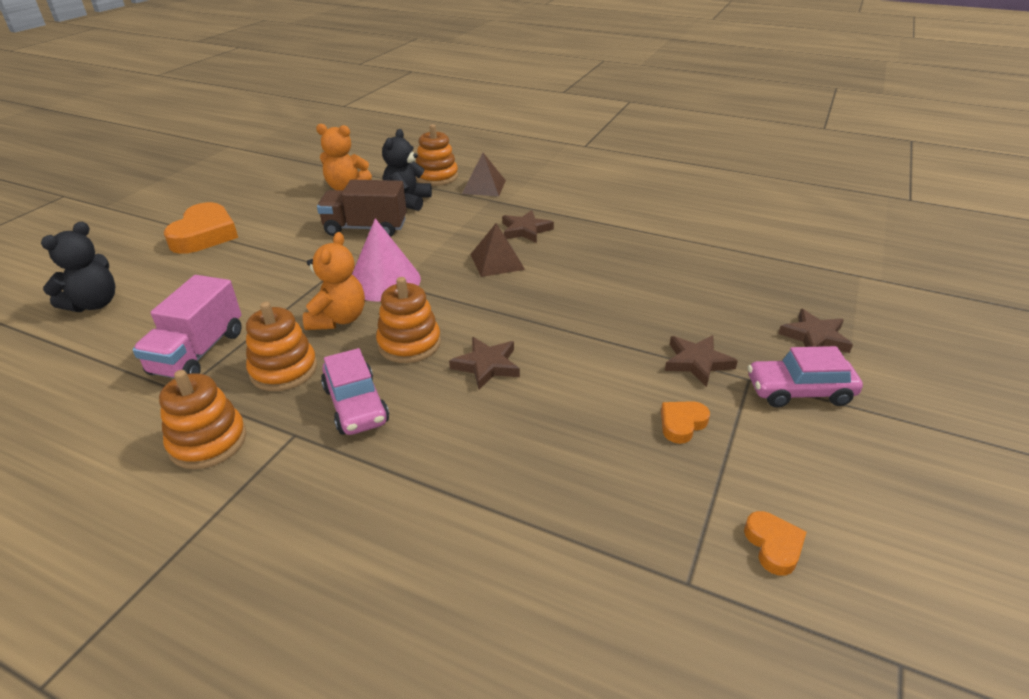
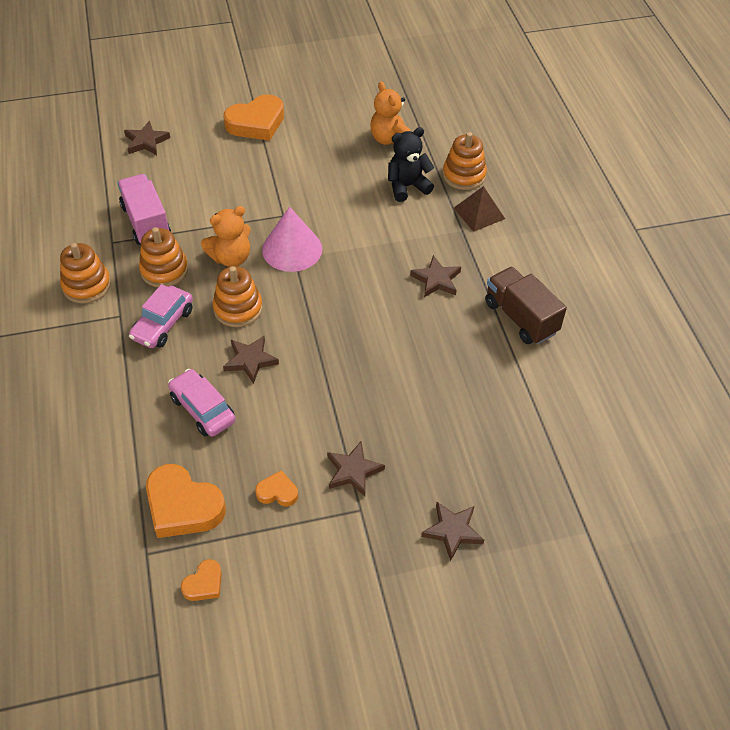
camera: 50 degrees right, 15 degrees up
(94, 304) = (146, 141): black teddy bear -> brown star
(198, 353) = (146, 222): pink truck -> pink truck turned 90 degrees clockwise
(366, 228) = (346, 192): brown truck -> brown truck (520, 317)
(497, 261) = (374, 291): brown pyramid -> none
(639, 511) = (183, 506): none -> orange heart
(799, 391) = (370, 545): pink car -> pink car (202, 409)

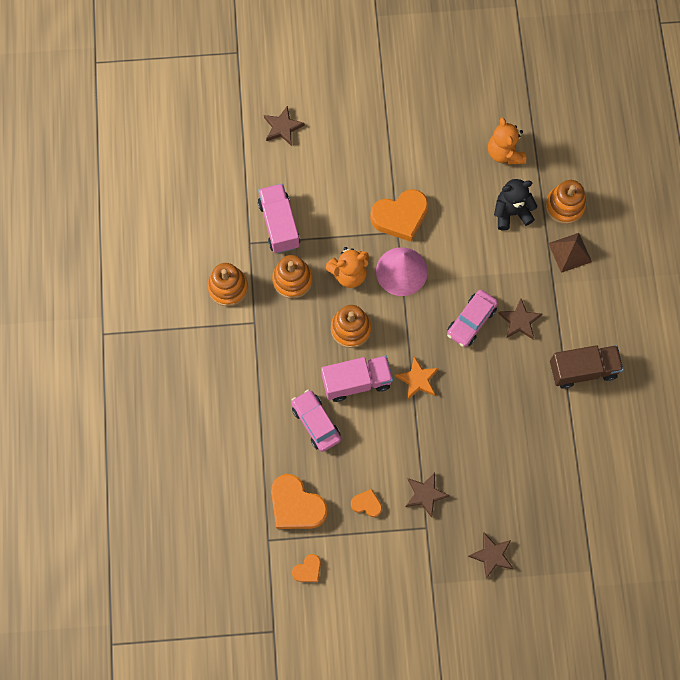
camera: 10 degrees right, 20 degrees up
(163, 324) = (289, 336): pink car -> pink car (471, 321)
(250, 360) = (356, 382): brown star -> pink truck
(256, 123) = (384, 116): orange heart -> orange heart (400, 217)
(325, 349) = (417, 380): none -> orange star
(520, 317) = (583, 370): brown truck -> brown truck turned 105 degrees clockwise

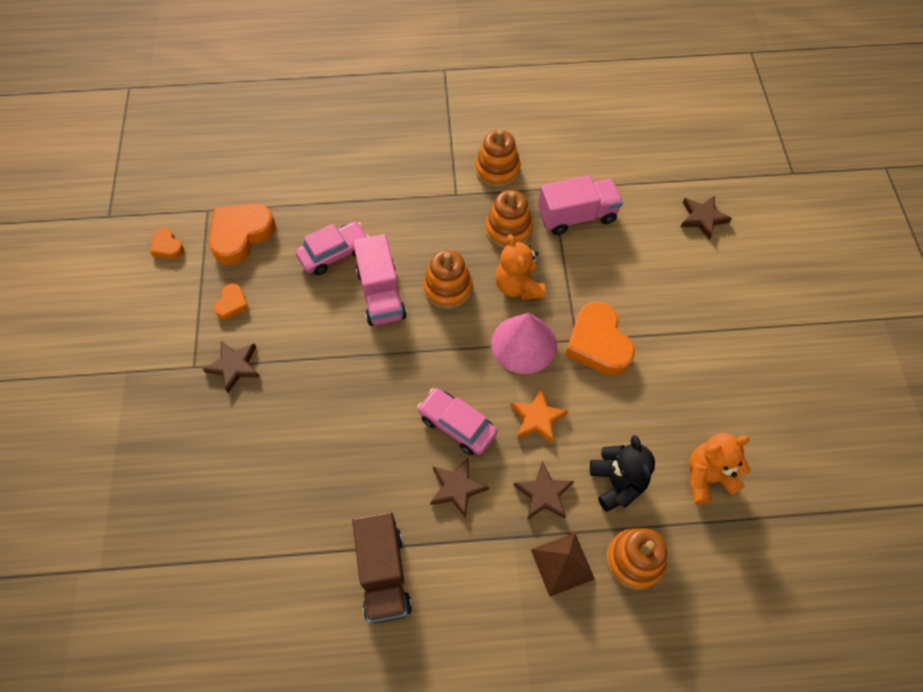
camera: 90 degrees right, 10 degrees down
(417, 380) = (380, 360): orange star -> orange star (537, 418)
(492, 555) = (145, 441): brown star -> brown star (543, 494)

